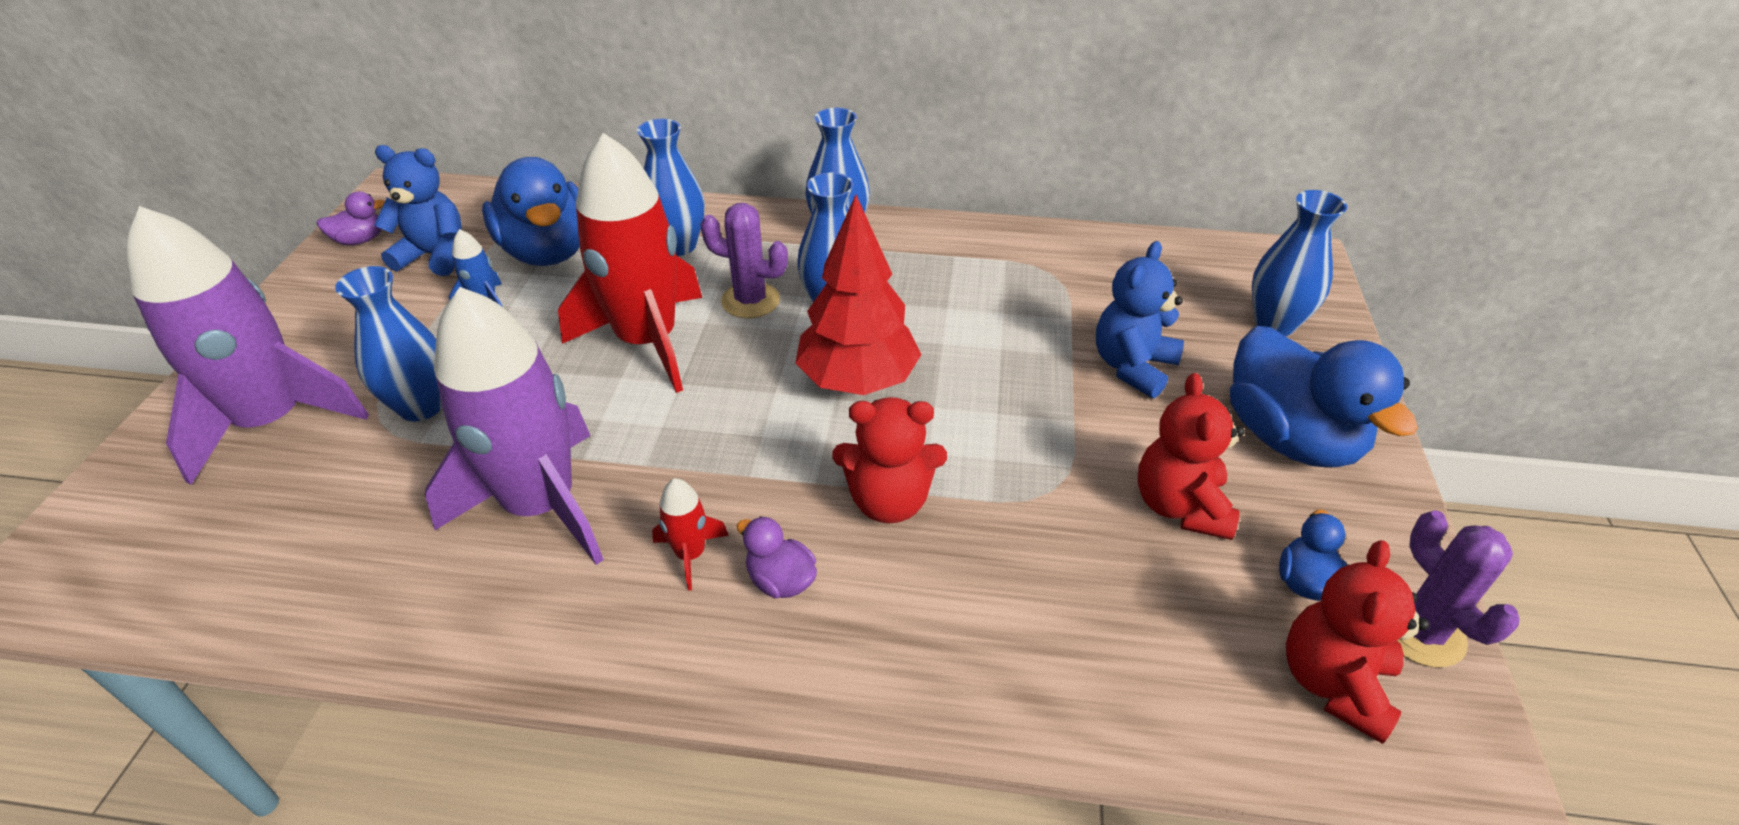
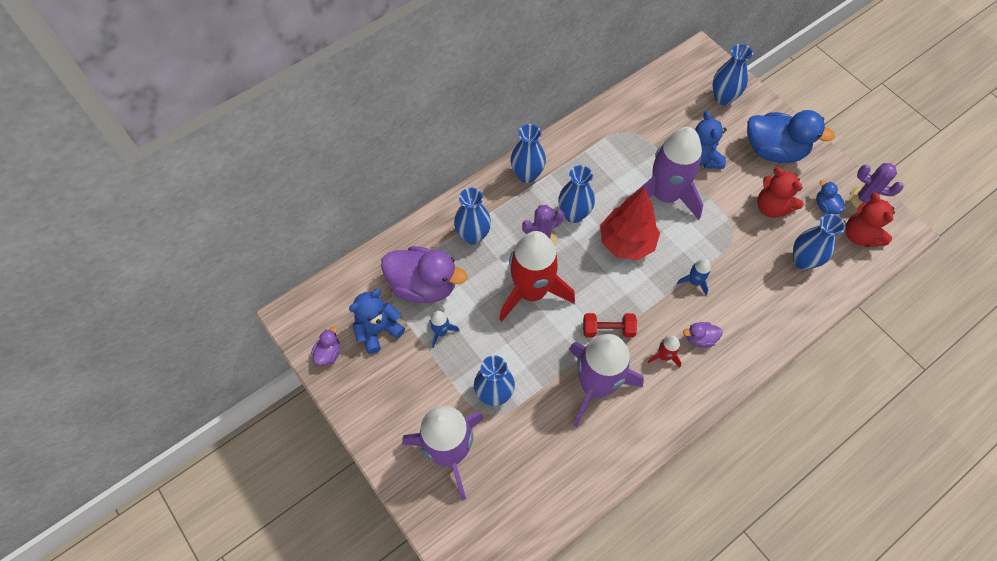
camera: 45 degrees left, 20 degrees up
(547, 251) = (423, 285): blue duck -> purple duck
(668, 455) = (608, 330): none -> red dumbbell
(889, 501) = (694, 282): red teddy bear -> blue rocket
(1002, 369) = (665, 195): none -> purple rocket
(1141, 626) = (803, 260): none -> blue vase

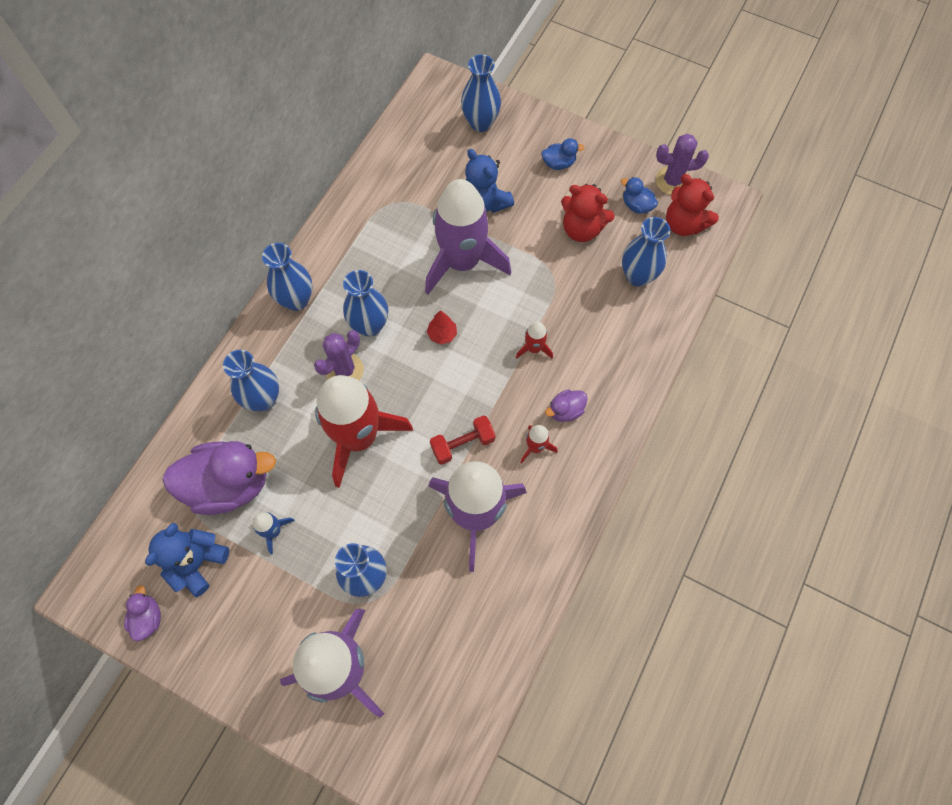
camera: 25 degrees left, 5 degrees up
(626, 243) = (442, 334): red tree -> red tree, size x0.42
(694, 282) = (534, 348): blue rocket -> red rocket
(774, 151) = (558, 163): blue duck -> blue duck, size x0.45

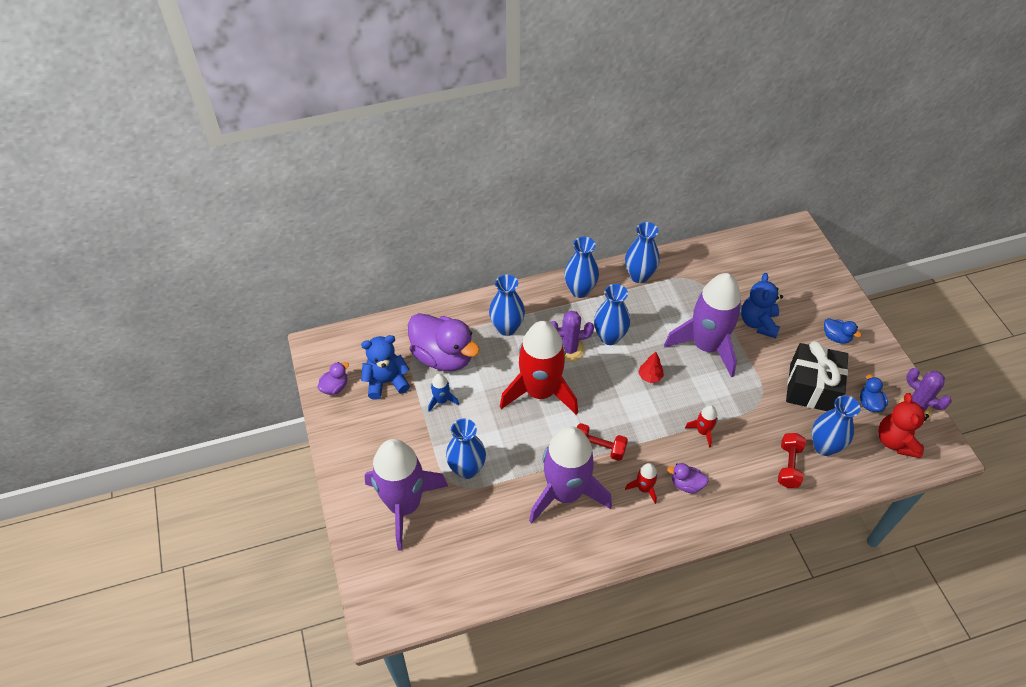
camera: 45 degrees right, 15 degrees down
(480, 123) = (803, 275): blue vase -> blue vase (639, 276)
(581, 229) = (811, 388): red teddy bear -> black gift
(627, 319) = (788, 466): none -> red dumbbell

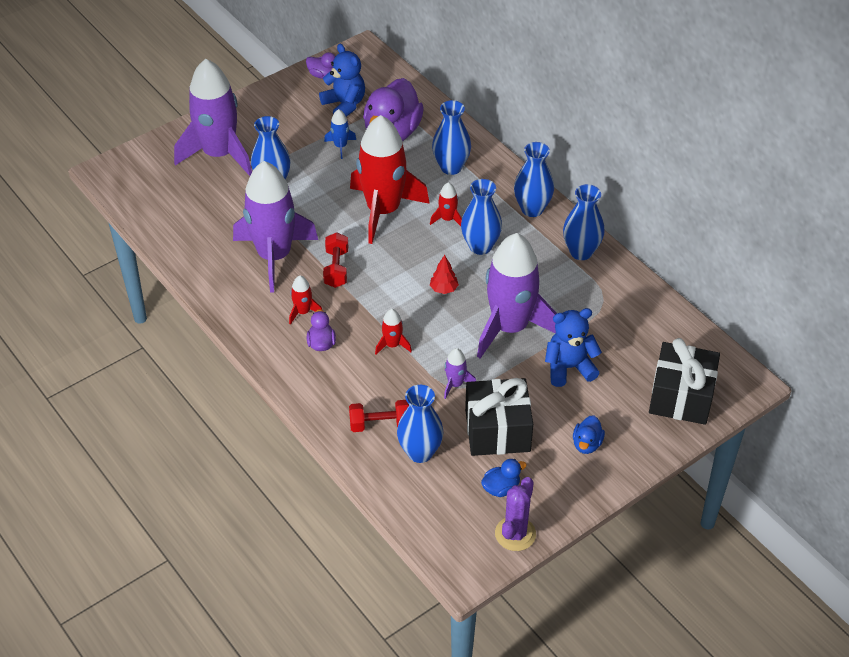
camera: 70 degrees right, 5 degrees down
(569, 349) = (447, 219): purple cactus -> red rocket
(757, 401) = (455, 384): none -> purple rocket
(802, 269) = (681, 397): none -> black gift
(895, 441) = (457, 519): red teddy bear -> none

